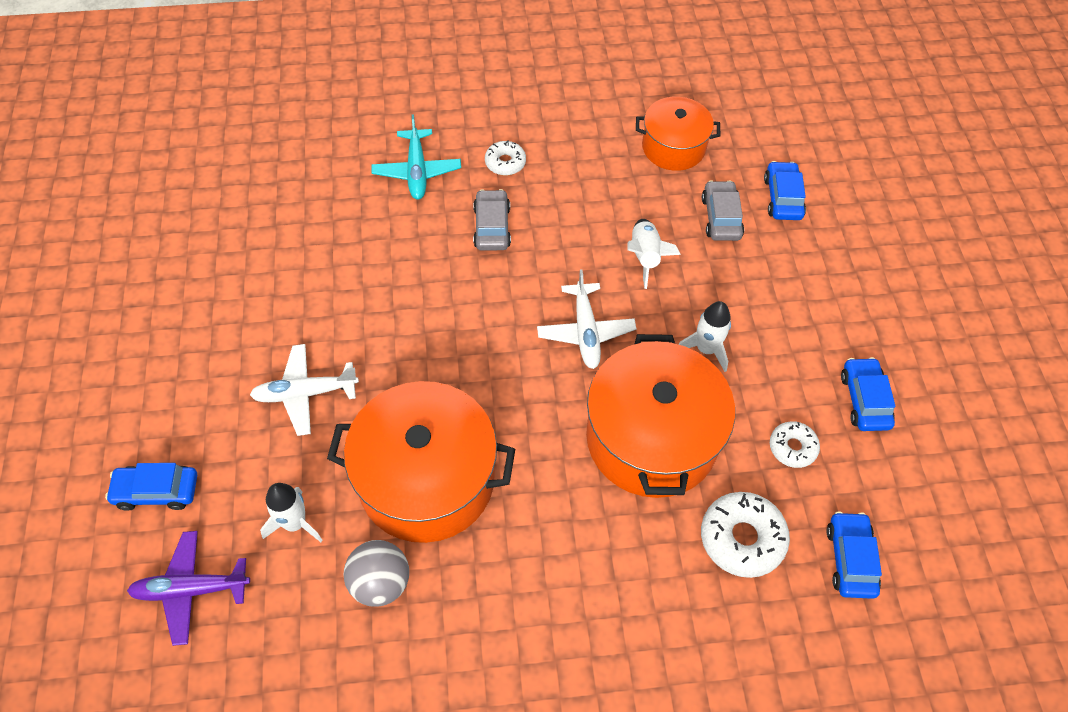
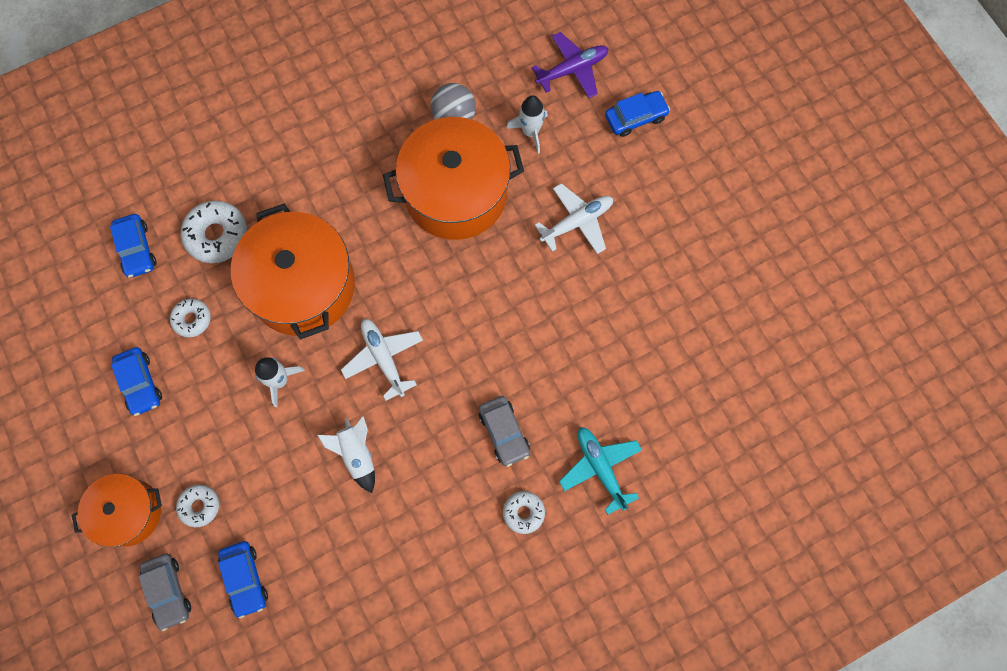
camera: 160 degrees right, 15 degrees up
(673, 147) = (368, 602): orange pot -> orange pot (129, 512)
(721, 217) = (299, 529): grey car -> grey car (168, 591)
(816, 266) = (199, 506): none -> white donut

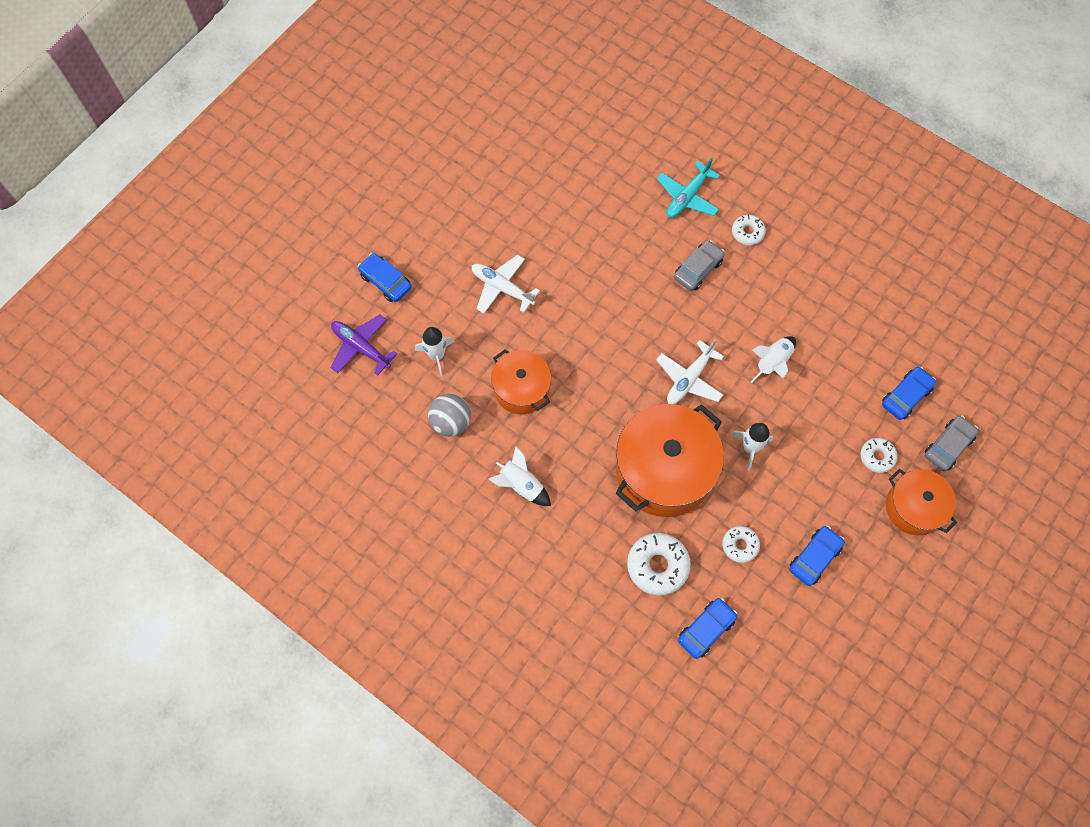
camera: 115 degrees left, 5 degrees down
(359, 152) = (521, 485): none -> white rocket
(456, 193) = (521, 389): orange pot -> orange pot, size x0.59

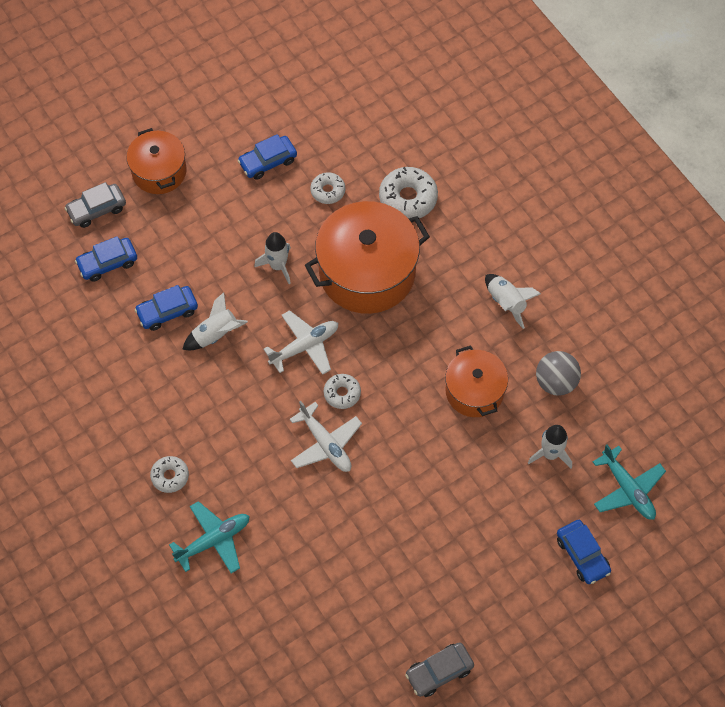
camera: 160 degrees left, 5 degrees down
(361, 347) = (627, 489): purple plane -> turquoise plane
(502, 288) = (458, 504): white plane -> white plane (325, 444)
(698, 269) = (242, 454): grey car -> grey car (439, 672)
(706, 629) = (388, 139): blue car -> blue car (167, 312)
(877, 457) = (166, 221): white donut -> white donut (342, 393)

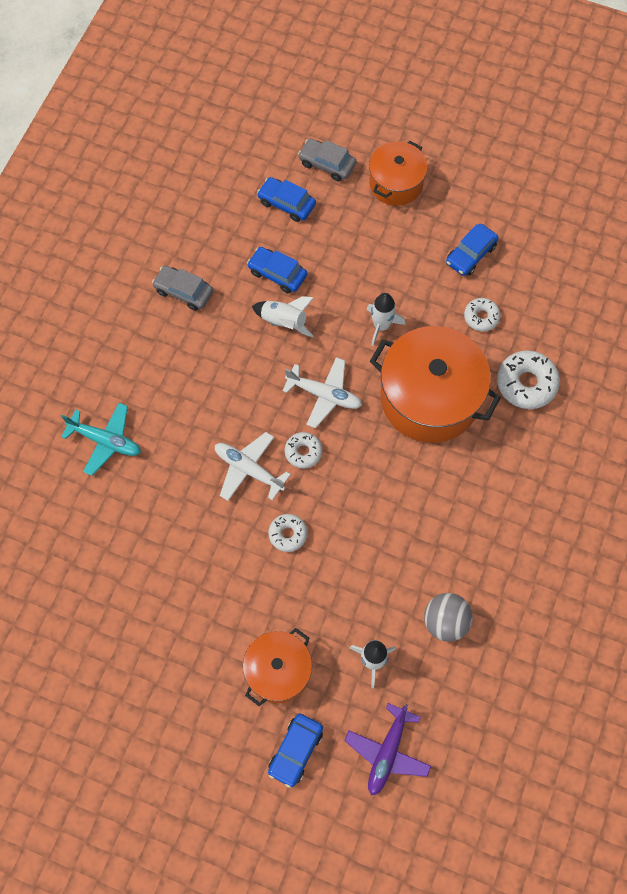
camera: 55 degrees right, 5 degrees up
(170, 476) = (138, 372): white donut -> white donut (288, 534)
(268, 162) = (470, 254): blue car -> blue car turned 75 degrees counterclockwise
(325, 444) = (248, 469): white plane -> white plane turned 105 degrees clockwise
(439, 672) = (107, 695): grey car -> grey car (183, 291)
(474, 391) = (384, 557): orange pot -> orange pot (278, 671)
(506, 303) = (490, 529): white rocket -> none
(627, 489) = (387, 752): turquoise plane -> purple plane

